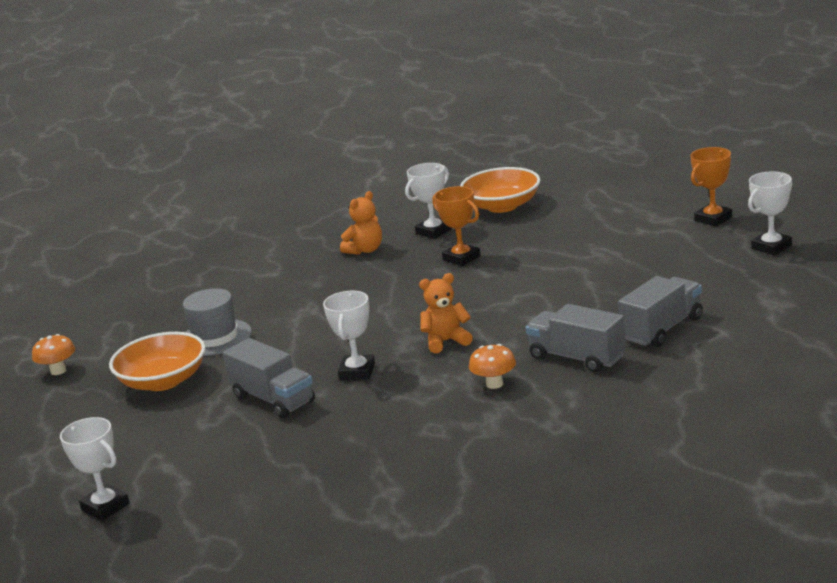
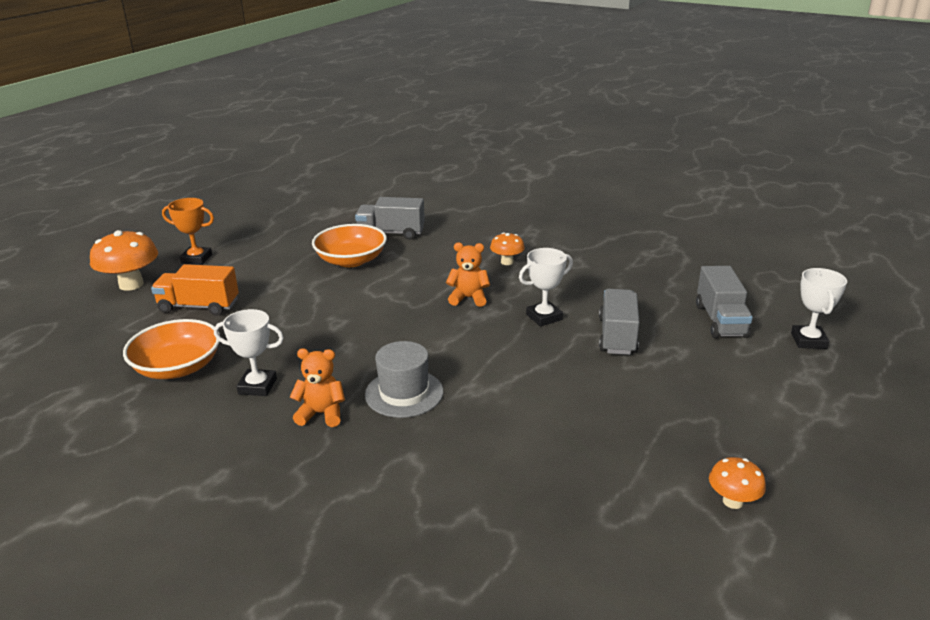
camera: 130 degrees left, 5 degrees up
(163, 381) = (661, 410): orange bowl -> orange bowl (351, 260)
(215, 338) = (568, 421): grey hat -> grey hat (404, 393)
(446, 341) = (468, 298): orange teddy bear -> orange teddy bear turned 150 degrees clockwise
(461, 258) = (316, 345): orange trophy -> none
(577, 357) = (449, 247): grey truck -> grey truck (720, 321)
(599, 216) = (199, 306): none -> orange truck
(684, 190) = (131, 284): none -> orange mushroom
(771, 247) = (245, 229): white trophy -> none

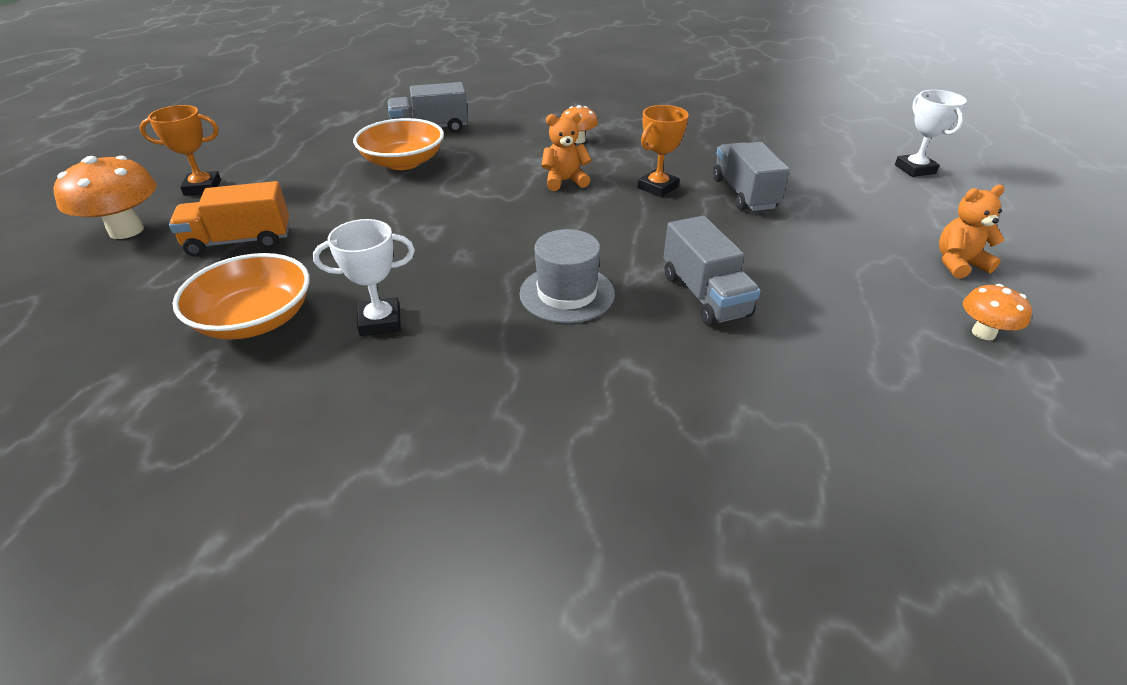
camera: 20 degrees left, 10 degrees up
(321, 414) = (484, 337): orange teddy bear -> orange teddy bear (958, 263)
(544, 317) = (657, 187): white trophy -> orange trophy
(720, 321) = (825, 164): grey truck -> grey truck (704, 295)

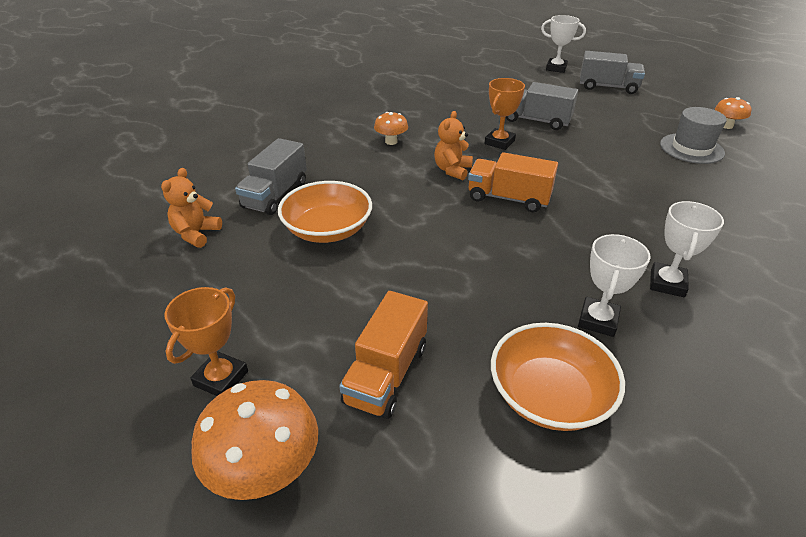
camera: 55 degrees left, 0 degrees up
(484, 352) = (667, 283): none -> white trophy
(548, 222) = (508, 198): none -> orange truck
(567, 293) = (613, 225): grey hat -> grey hat (691, 148)
(657, 187) = (499, 142): orange trophy -> orange trophy turned 45 degrees clockwise
(704, 295) = (647, 180): grey truck -> grey truck (607, 87)
(958, 263) = (662, 103): orange teddy bear -> orange teddy bear (196, 234)

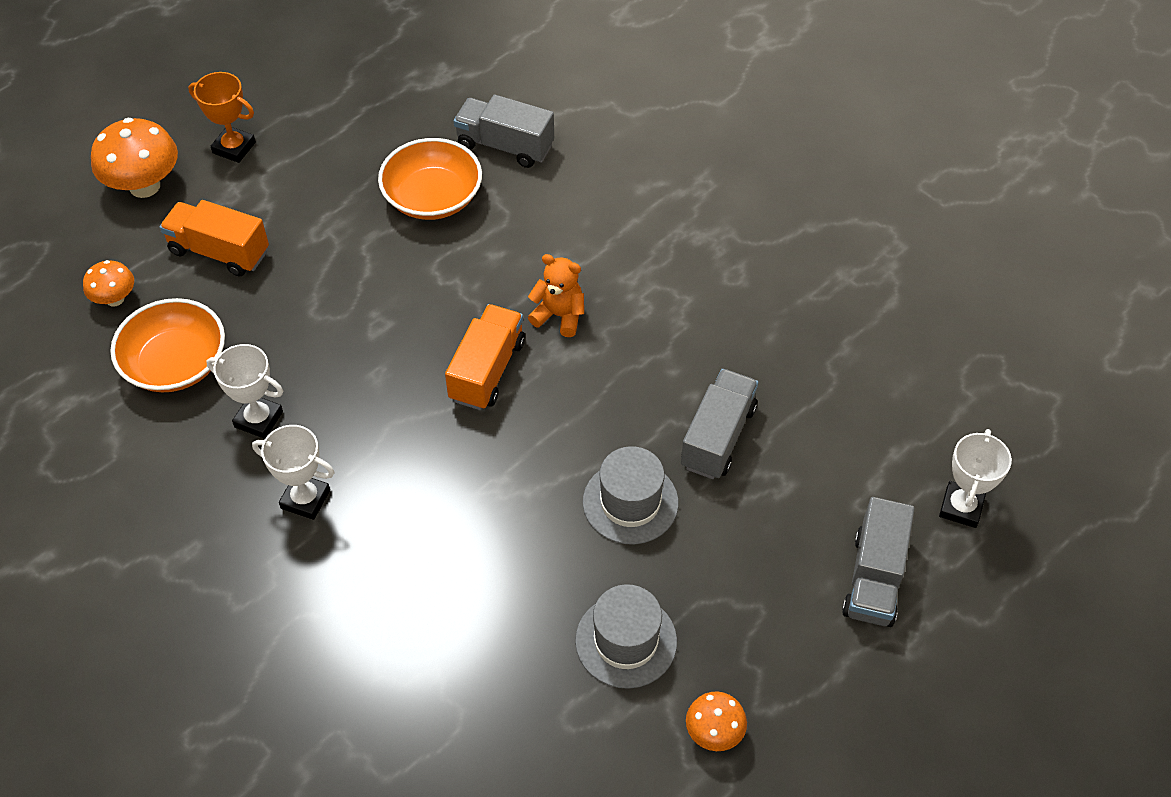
camera: 90 degrees right, 15 degrees up
(196, 234) = (433, 94): orange teddy bear -> none
(391, 141) = (639, 250): orange mushroom -> orange mushroom (115, 299)
(499, 142) = (641, 377): orange trophy -> none
(596, 146) = (630, 502): none -> grey hat

